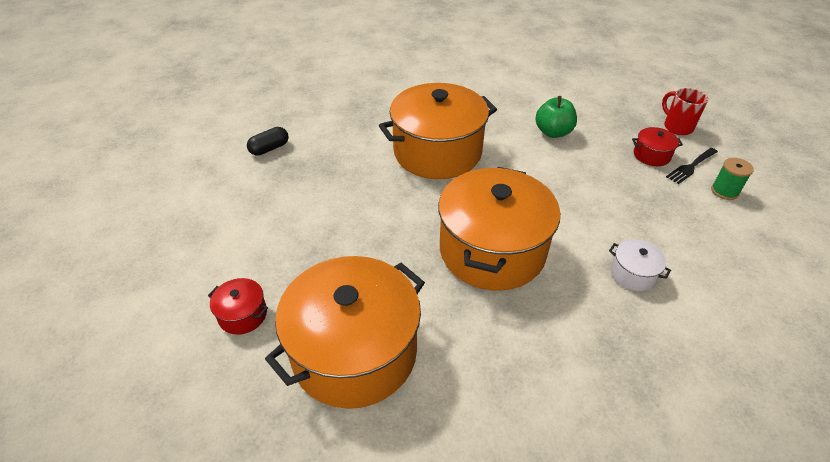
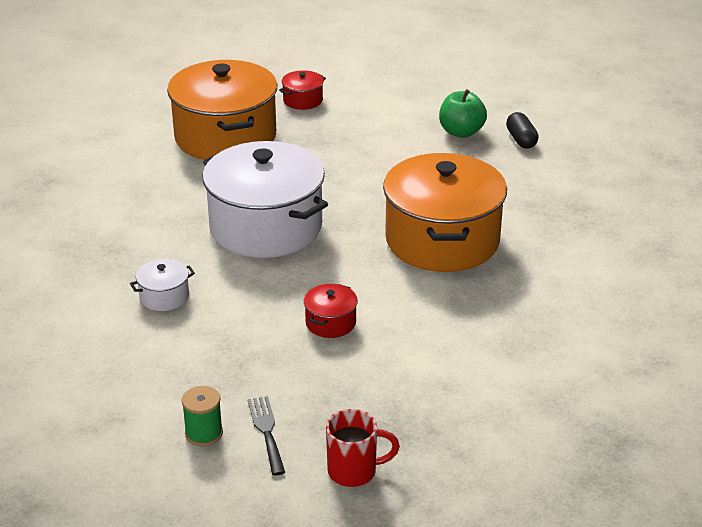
camera: 115 degrees right, 10 degrees down
(492, 250) = (266, 227): orange pot -> white pot
(553, 132) = (422, 343): green apple -> green apple (461, 132)
(651, 155) = (314, 408): red pot -> red pot (330, 323)

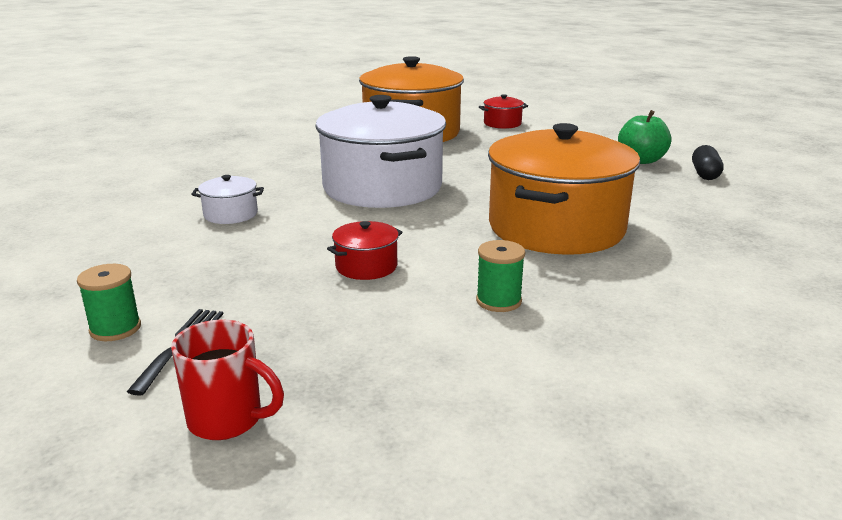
camera: 25 degrees right, 10 degrees down
(449, 328) = (498, 301): none -> green spool

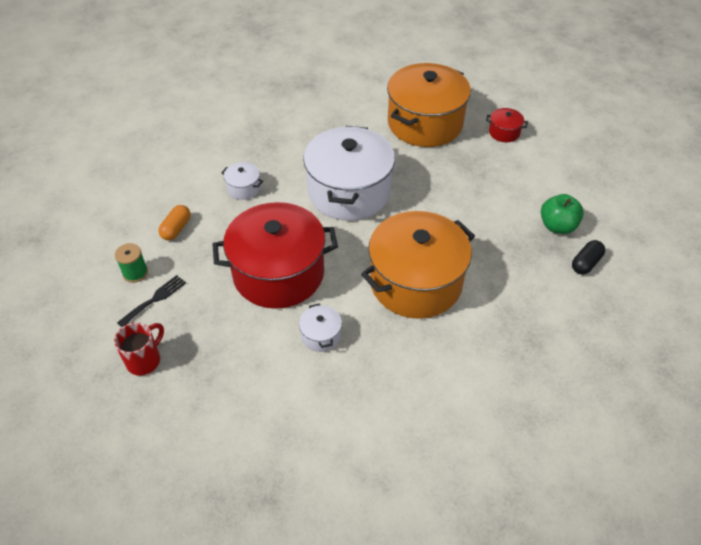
camera: 30 degrees right, 25 degrees up
(154, 269) = (176, 229): none -> orange capsule
(228, 420) = (145, 360): red mug -> red mug turned 105 degrees counterclockwise
(366, 266) = (278, 273): red pot -> red pot, size x2.45
(498, 301) = (321, 335): green spool -> white pot

